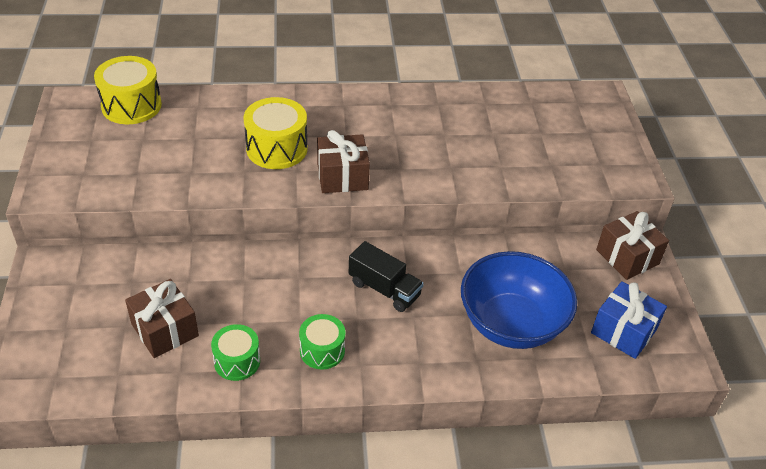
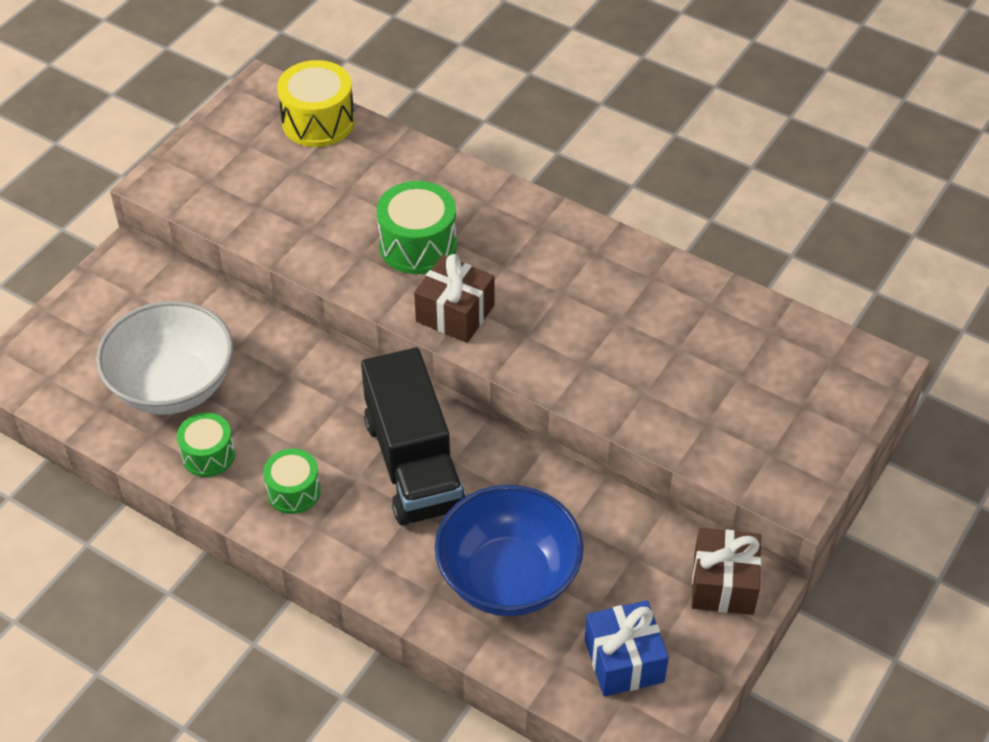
camera: 40 degrees right, 5 degrees up
(165, 330) = (173, 386): brown gift -> white bowl
(277, 148) = (418, 245): yellow drum -> green drum
(384, 289) = (413, 464): black truck -> black truck, size x1.77

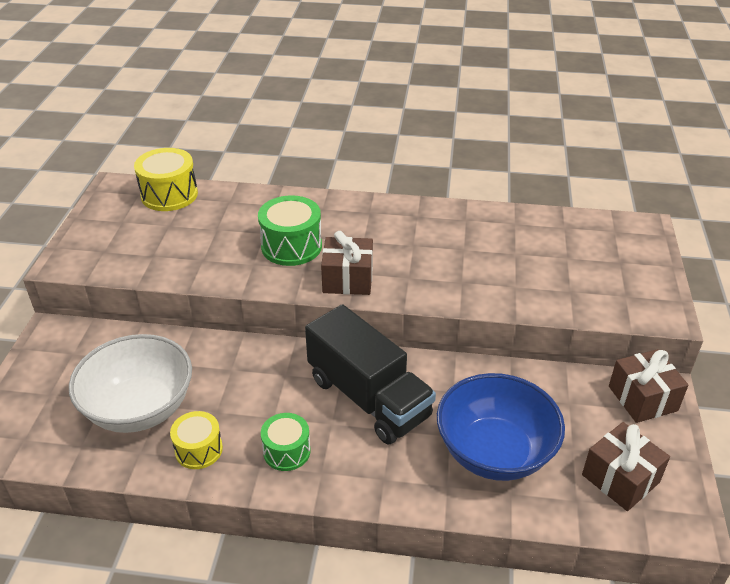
camera: 25 degrees left, 10 degrees down
(208, 455) = (199, 449): green drum -> yellow drum
(624, 660) = (620, 478): blue gift -> brown gift

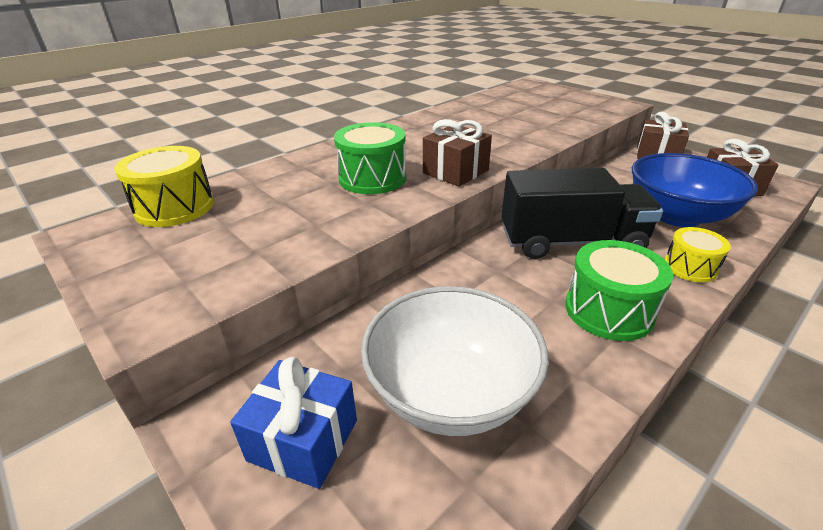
camera: 50 degrees left, 5 degrees down
(67, 371) = (303, 440): none -> blue gift
(199, 449) = (562, 370): yellow drum -> yellow drum (690, 267)
(286, 451) = (608, 310): green drum -> green drum, size x1.56

